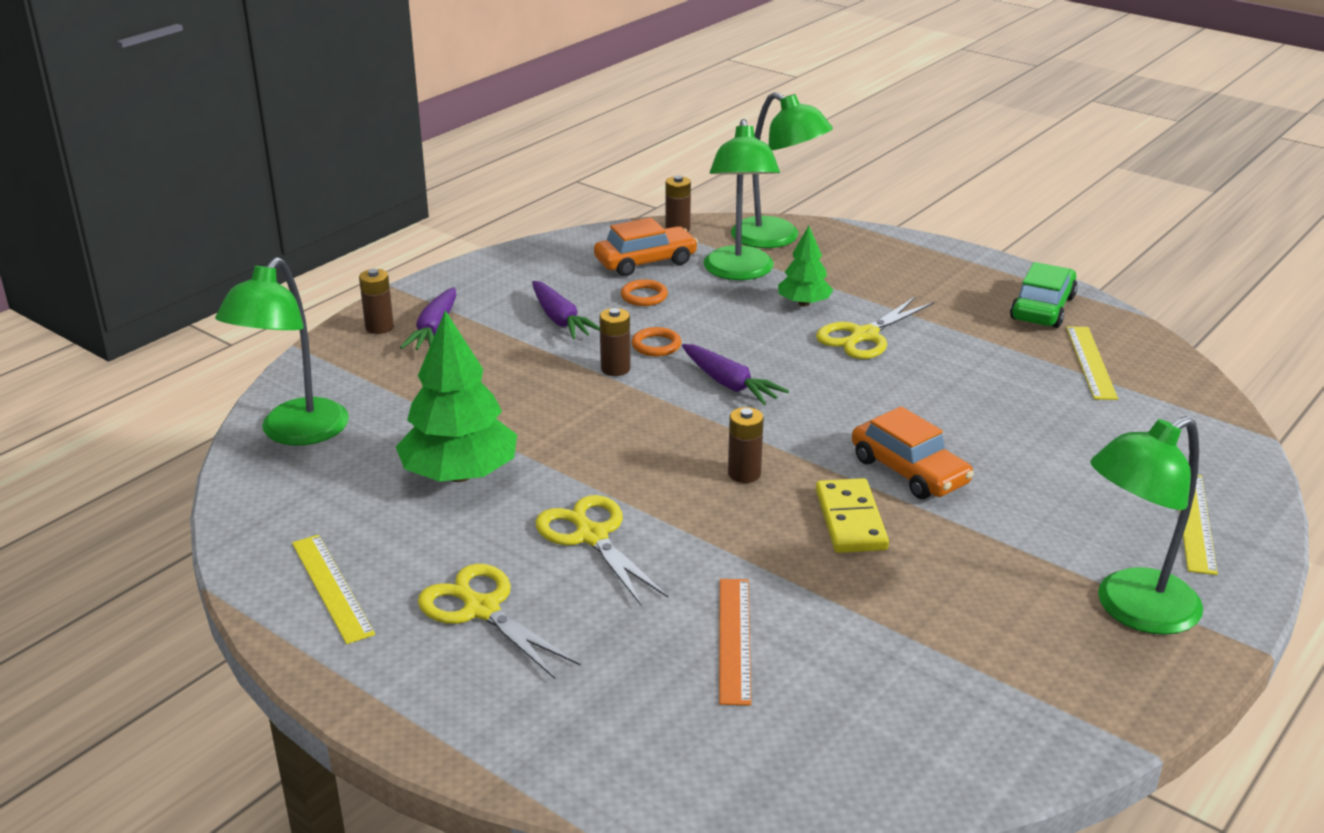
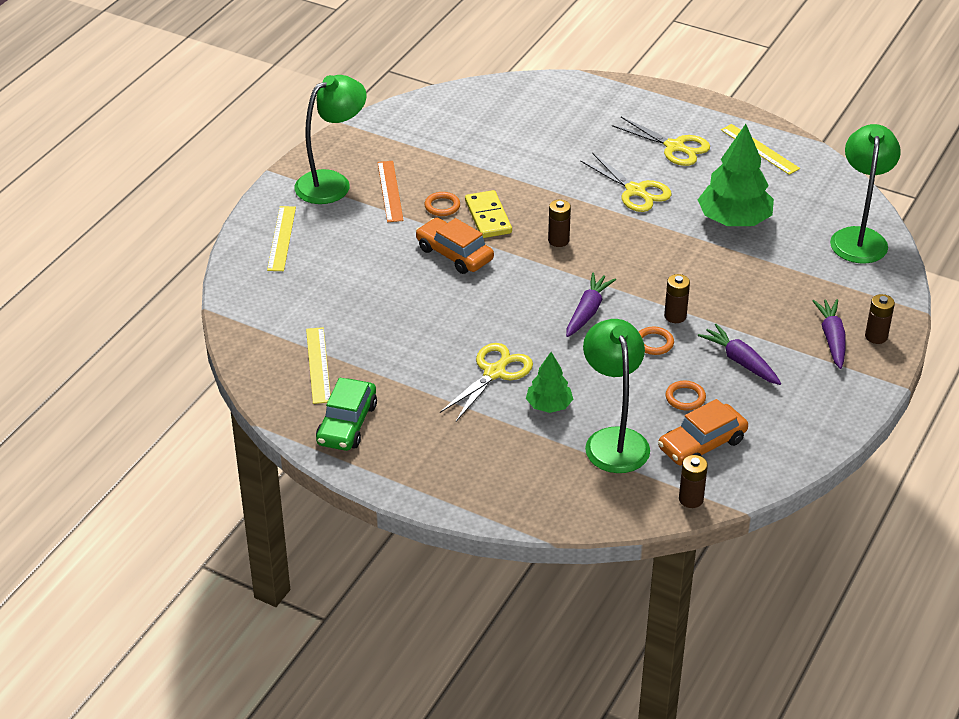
camera: 170 degrees right, 10 degrees up
(729, 384) = (587, 311): purple carrot -> purple carrot turned 75 degrees clockwise
(734, 639) = (540, 147): orange ruler -> orange ruler (390, 191)
(777, 238) = (591, 496): green lamp -> none
(927, 546) = (442, 206): none -> orange ring

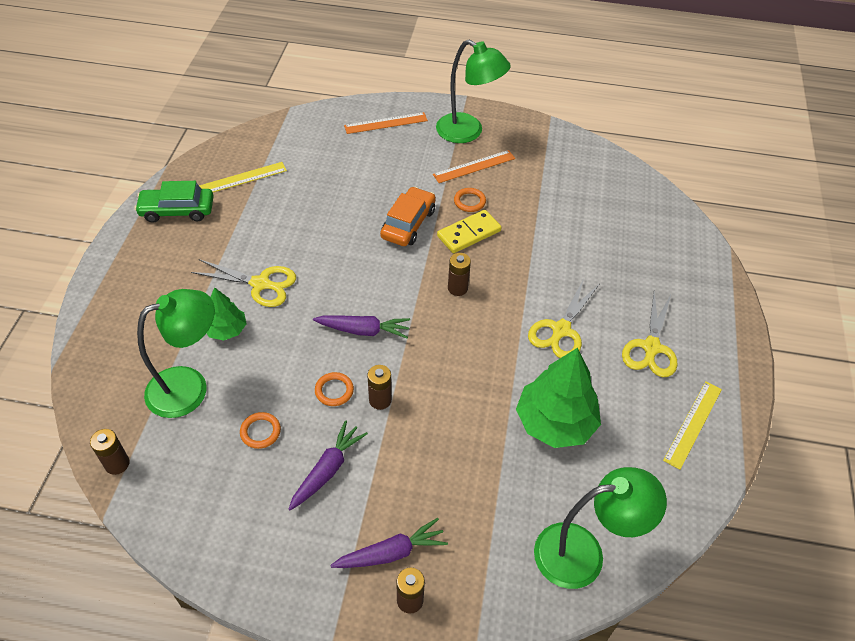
camera: 70 degrees right, 10 degrees up
(282, 238) = (386, 123): yellow ruler -> orange ruler
(702, 444) = (196, 458): orange car -> none

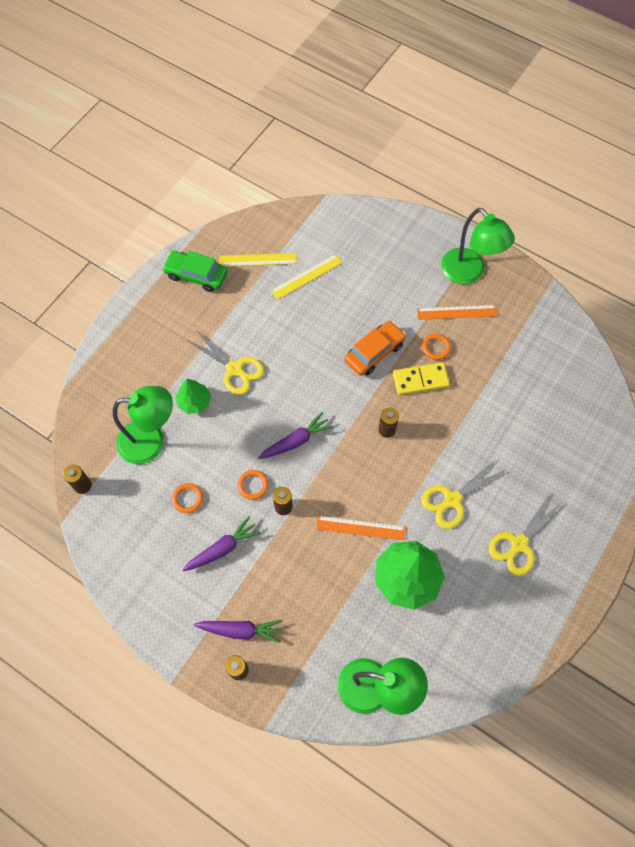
camera: 25 degrees right, 15 degrees up
(363, 330) = (296, 441): purple carrot -> purple carrot turned 60 degrees counterclockwise
(386, 123) = (400, 239): orange ruler -> orange ruler (360, 528)
(693, 424) = (516, 623): yellow ruler -> yellow ruler (306, 277)

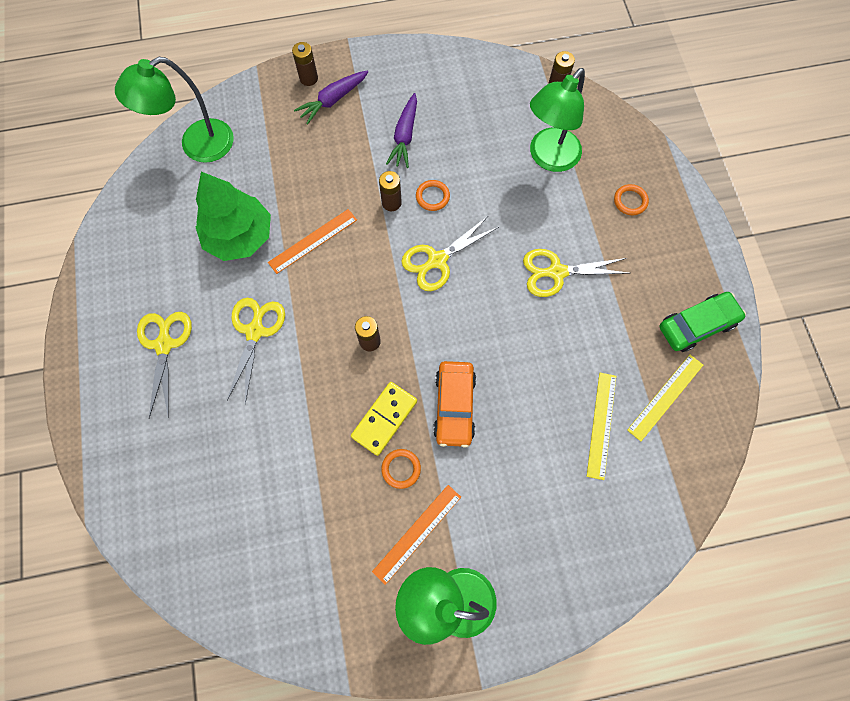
camera: 135 degrees right, 5 degrees up
(187, 499) = (470, 145): orange ring -> orange ring (630, 201)
(194, 402) = (554, 216): green tree -> none
(296, 441) = (437, 260): purple carrot -> yellow scissors

